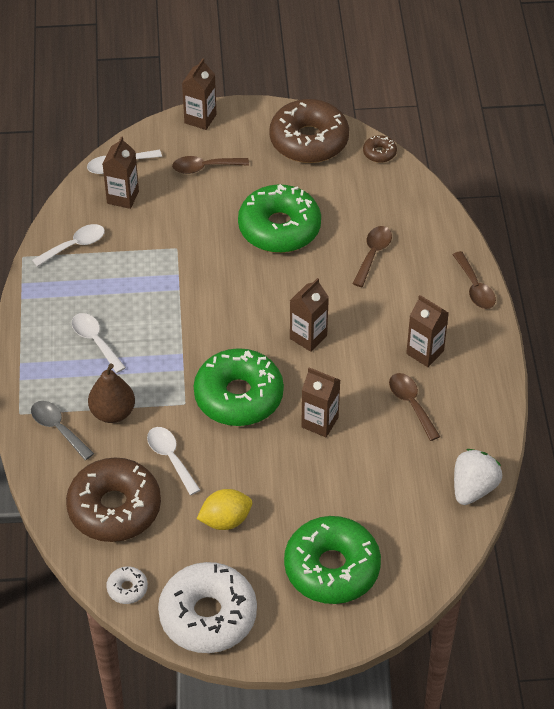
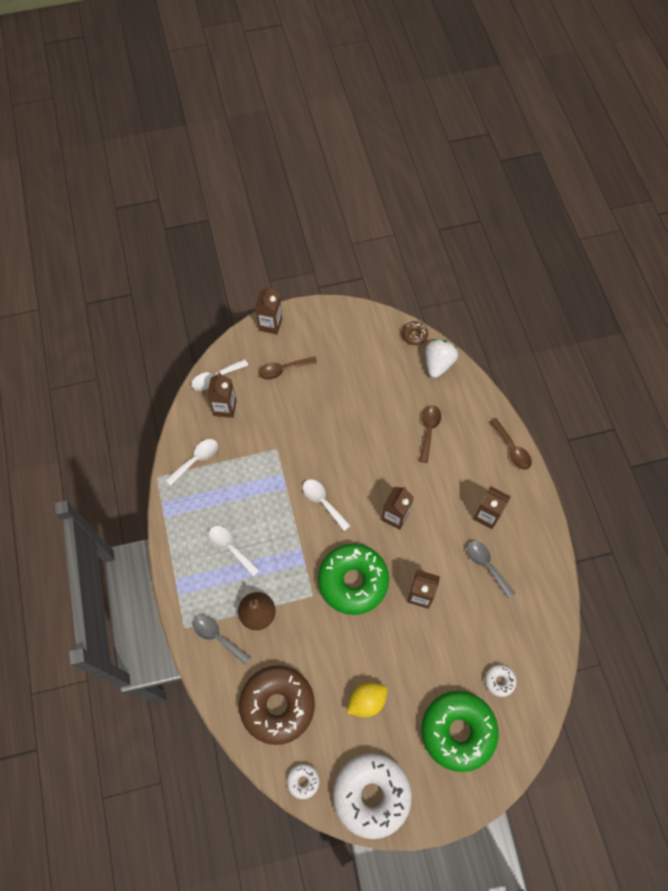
camera: 10 degrees left, 15 degrees up
(170, 458) = (312, 649): white spoon -> white spoon (323, 502)
(279, 228) = (352, 417): green donut -> none
(309, 140) = (358, 332): brown donut -> none
(397, 524) = (499, 681): none -> white donut
(411, 404) = (486, 565): brown spoon -> grey spoon
(473, 488) = (549, 636): white strawberry -> white strawberry (438, 364)

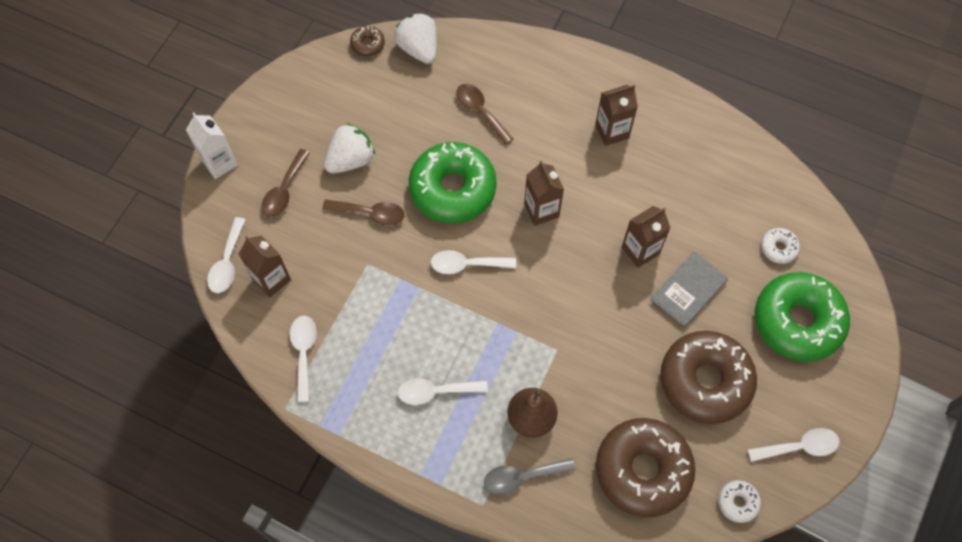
camera: 50 degrees left, 0 degrees up
(270, 324) = (220, 163): brown carton -> white carton
(332, 387) = (351, 160): none -> white strawberry
(353, 581) = (574, 300): green donut -> green donut (453, 189)
(366, 701) = (705, 381): yellow lemon -> brown donut
(371, 795) = (799, 447): white donut -> white spoon
(419, 645) = (688, 290): none -> grey book
(486, 565) = (660, 171): grey spoon -> none
(512, 449) = (565, 58): brown spoon -> brown spoon (370, 213)

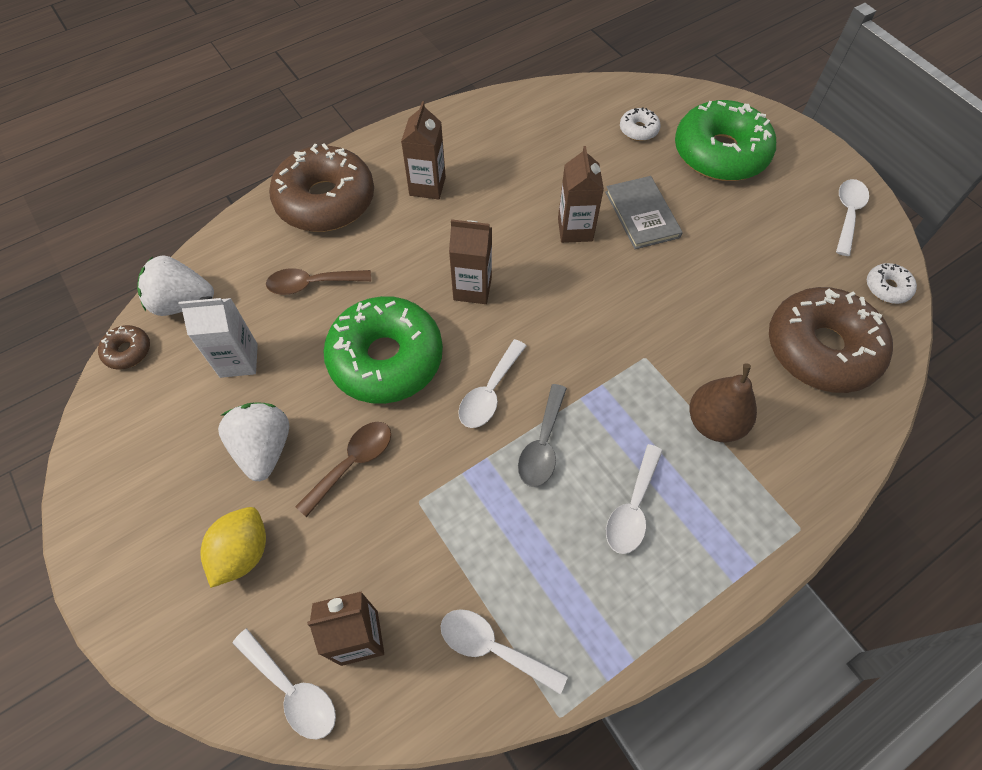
camera: 60 degrees left, 5 degrees down
(220, 163) = (133, 621): white carton -> white carton (239, 360)
(284, 190) = (243, 552): brown spoon -> yellow lemon
(522, 477) = (782, 468): grey spoon -> grey spoon (542, 444)
(705, 381) = (746, 249): brown donut -> brown donut (325, 201)

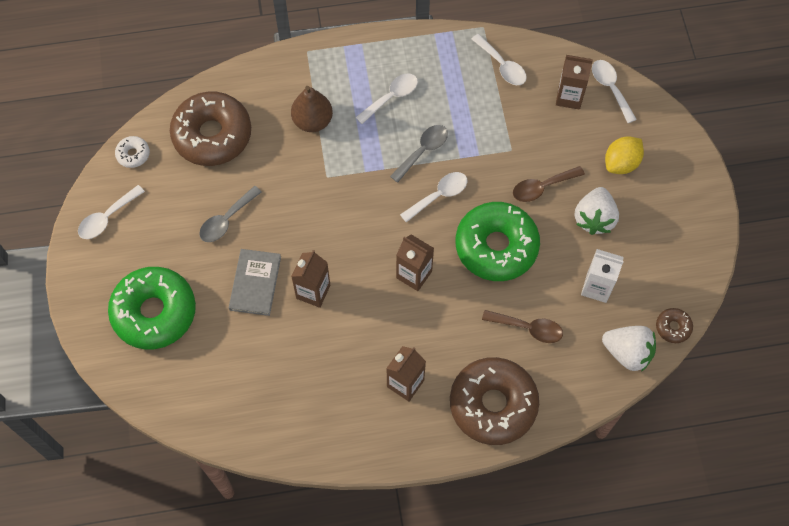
camera: 155 degrees left, 5 degrees up
(638, 130) = (201, 366): white donut -> none
(722, 262) = (226, 220): none -> grey spoon

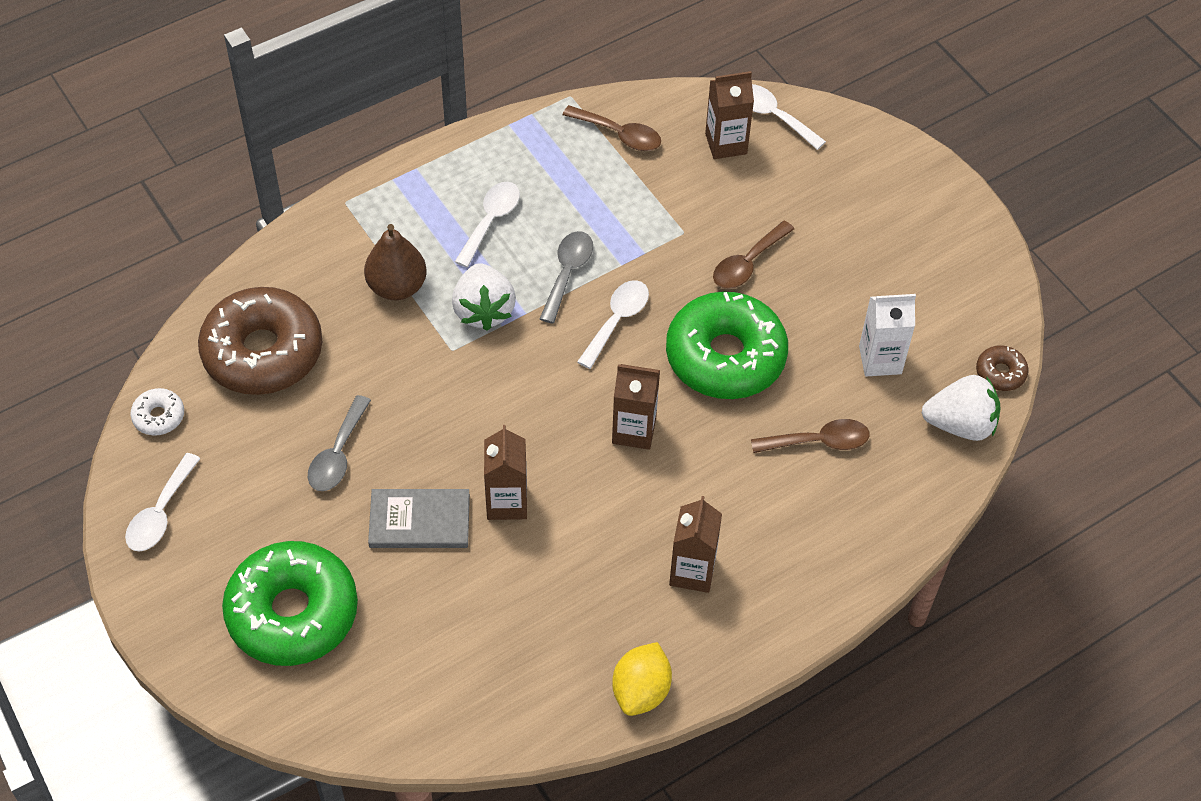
camera: 25 degrees left, 10 degrees down
(255, 283) = (419, 521): grey book -> grey book turned 75 degrees counterclockwise
(493, 404) = (822, 553): brown donut -> none
(502, 66) = (619, 134): white spoon -> brown spoon
(594, 218) = (834, 278): white strawberry -> white strawberry (483, 310)
(621, 163) = (833, 200): yellow lemon -> yellow lemon (641, 691)

